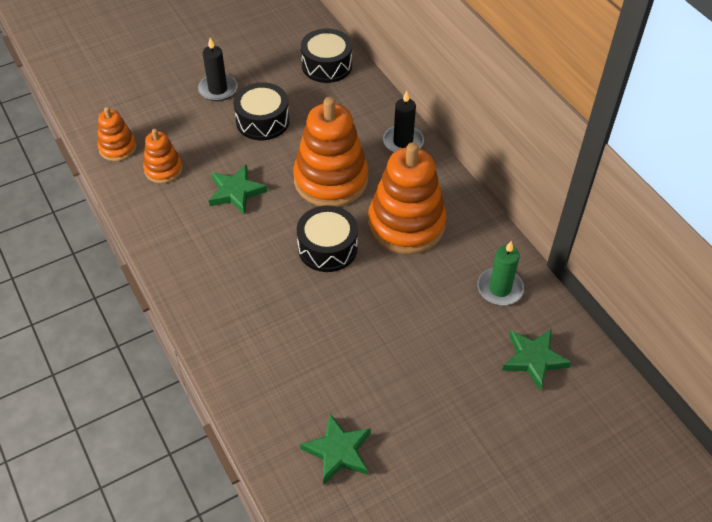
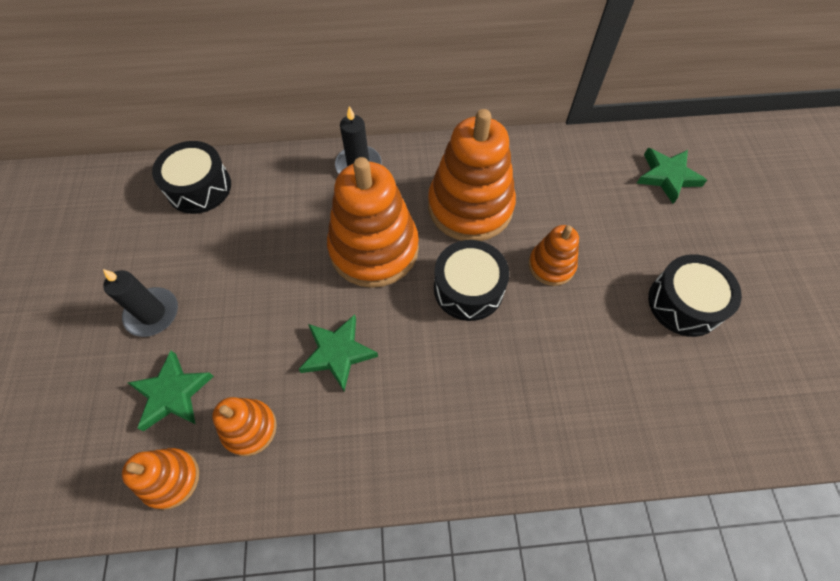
camera: 65 degrees left, 10 degrees up
(262, 121) = (241, 283): black drum -> black drum (684, 303)
(338, 451) = (735, 378): green star -> green star (172, 393)
(379, 295) = (551, 265): none -> orange stacking toy
(500, 289) = (580, 167): green candle -> none

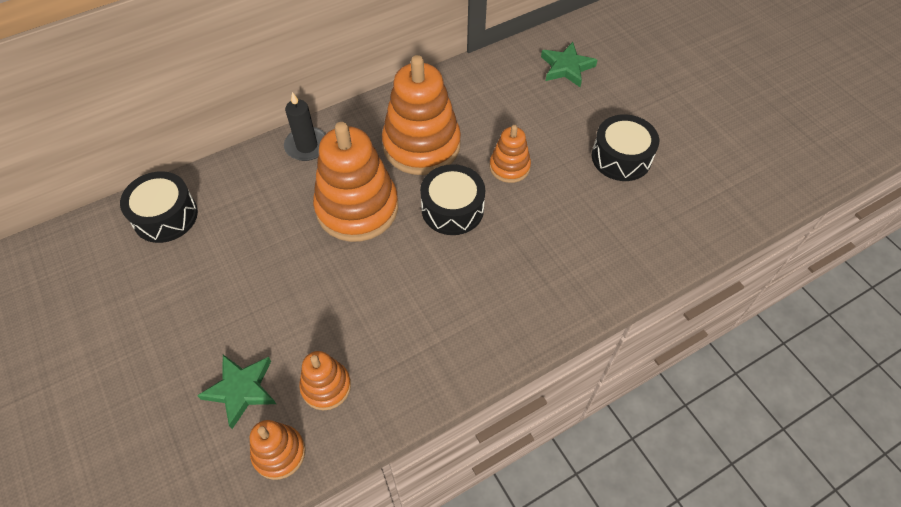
camera: 25 degrees left, 5 degrees down
(152, 313) = (183, 336): black candle -> none
(338, 353) = (370, 299): green star -> none

